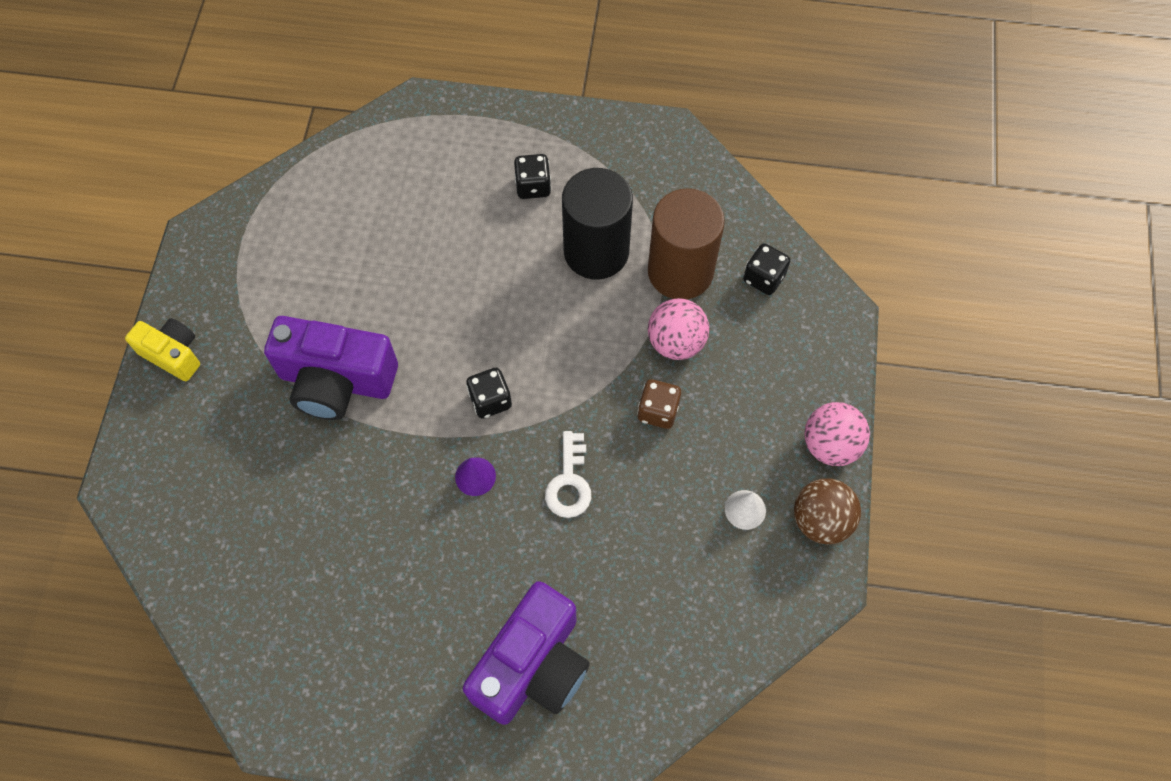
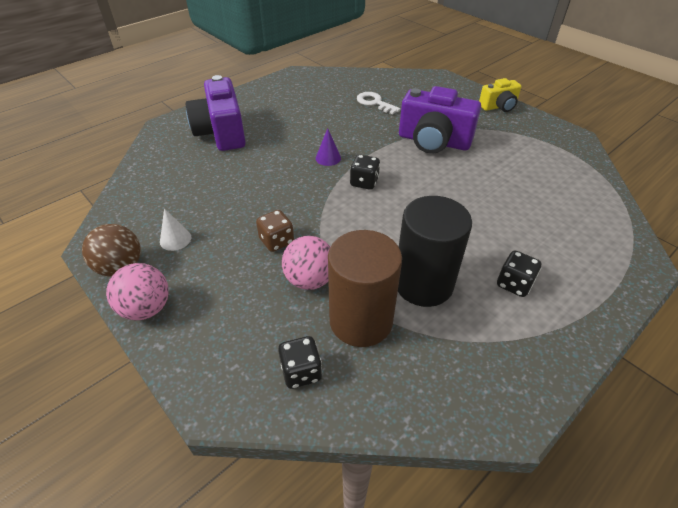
camera: 130 degrees right, 20 degrees down
(336, 381) = (433, 141): purple camera -> purple camera turned 120 degrees counterclockwise
(569, 482) = (283, 184): white key -> white key (374, 103)

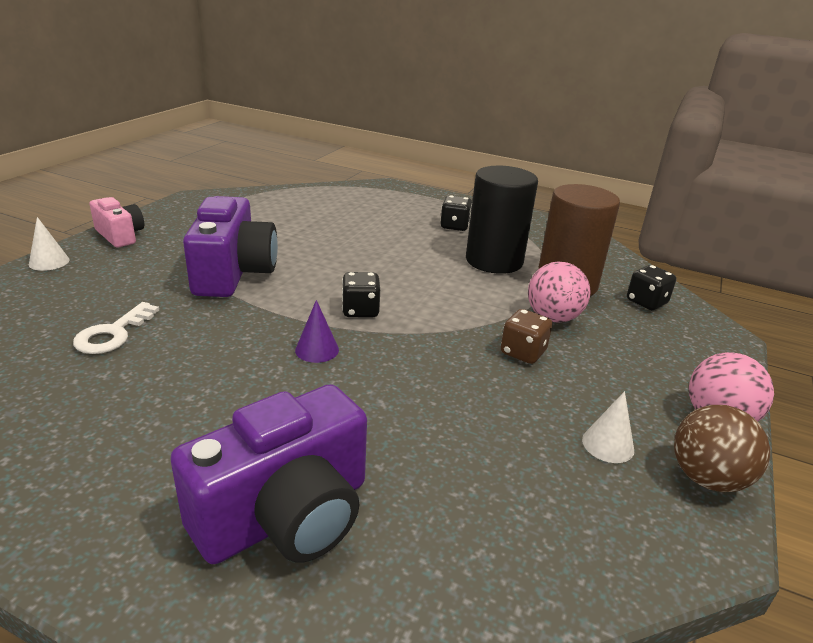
camera: 115 degrees left, 15 degrees down
(462, 87) = (49, 262): none -> white cone
(498, 106) = (120, 235): yellow camera -> pink camera

